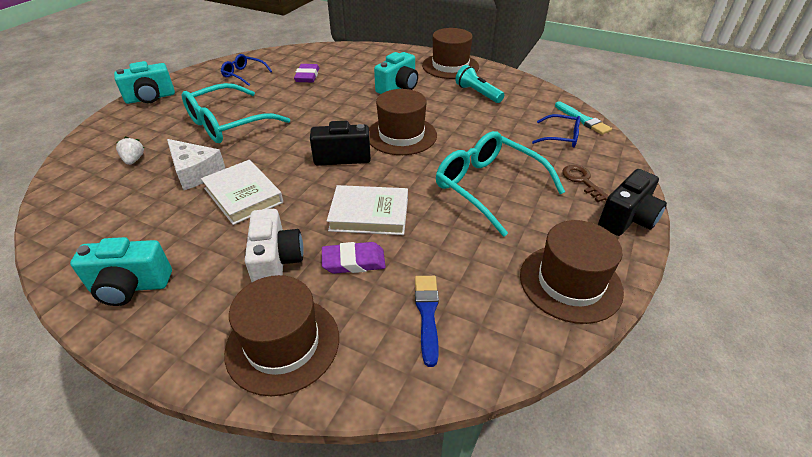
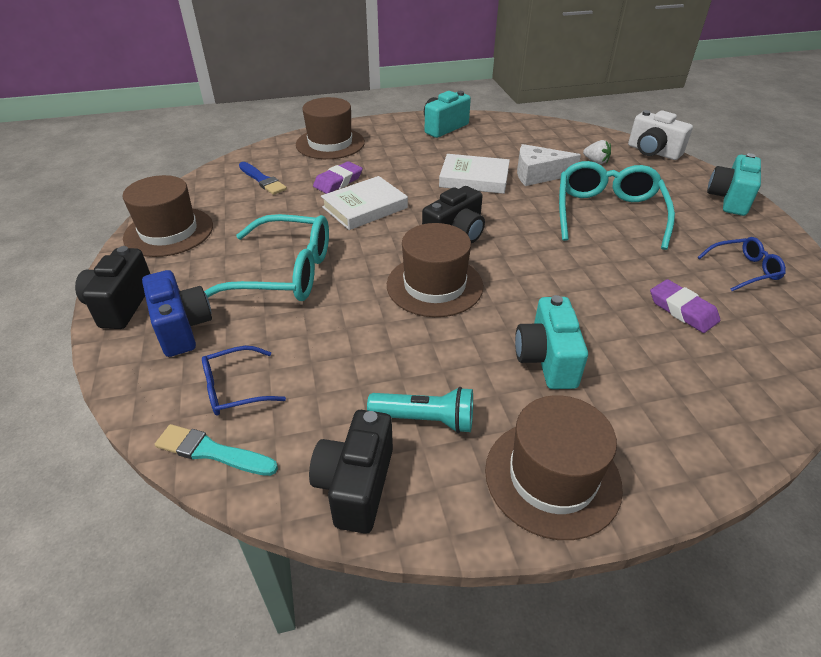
camera: 140 degrees right, 0 degrees up
(276, 262) = (385, 162): white camera -> white camera (652, 152)
(525, 89) = (356, 485): none -> black camera
(582, 181) = (182, 328): brown key -> blue camera

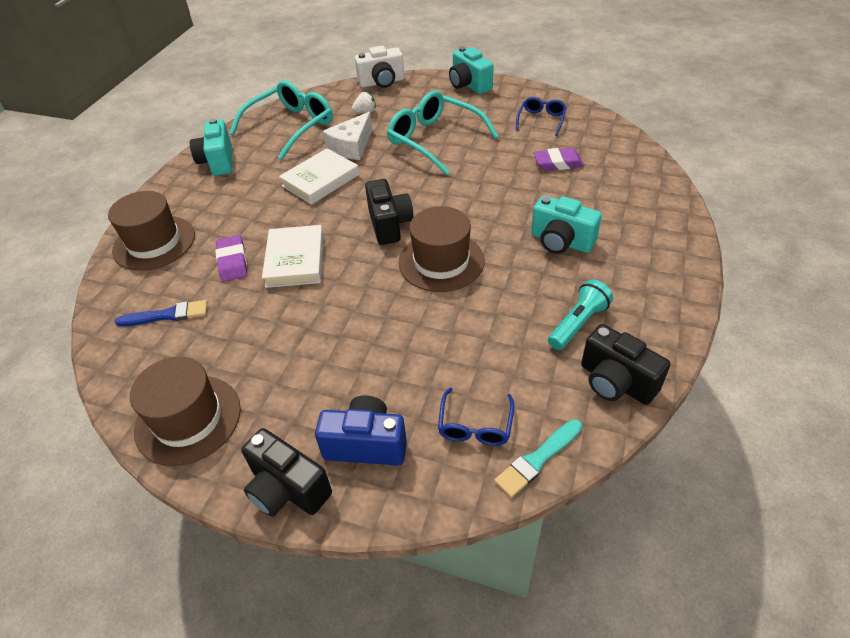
camera: 55 degrees left, 5 degrees up
(285, 273) = (345, 346): turquoise glasses -> turquoise glasses (291, 126)
(552, 477) = (657, 286): brown hat -> none

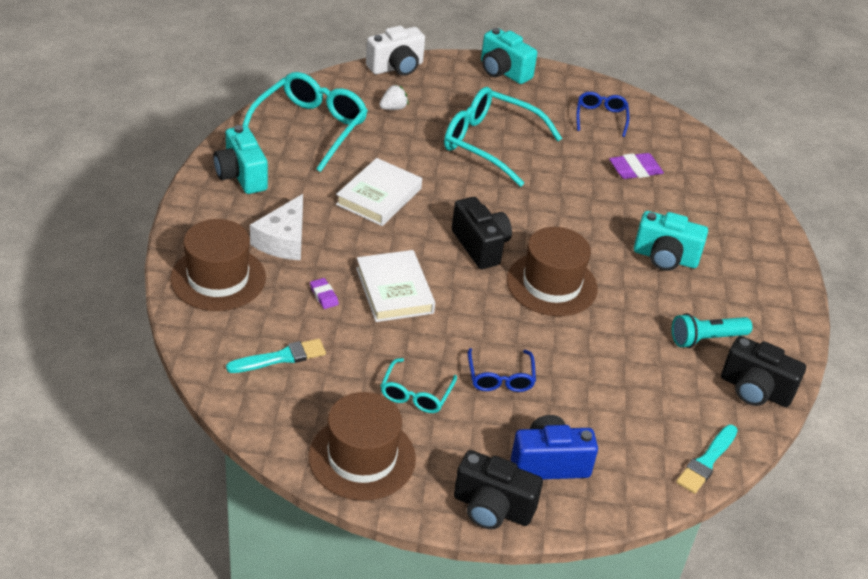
camera: 20 degrees left, 5 degrees down
(167, 315) = (280, 358): blue brush -> turquoise brush
(232, 262) = (324, 296): purple eraser -> purple eraser, size x0.59
(268, 359) = (416, 394): none -> turquoise glasses
(351, 146) = (396, 153): white cheese -> white cheese (283, 240)
(475, 426) = (642, 438): blue glasses -> blue glasses (500, 378)
(578, 323) = (706, 339): turquoise flashlight -> turquoise flashlight turned 135 degrees counterclockwise

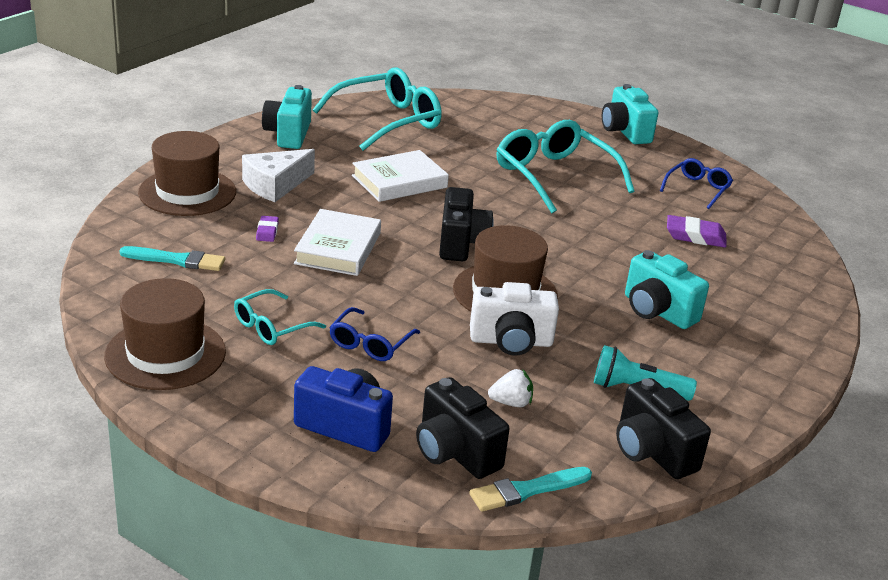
camera: 30 degrees right, 10 degrees down
(393, 108) = (483, 128): white strawberry -> white strawberry (511, 403)
(396, 67) = (517, 103): white camera -> white camera (511, 341)
(492, 508) = (246, 438): black camera -> black camera (455, 452)

